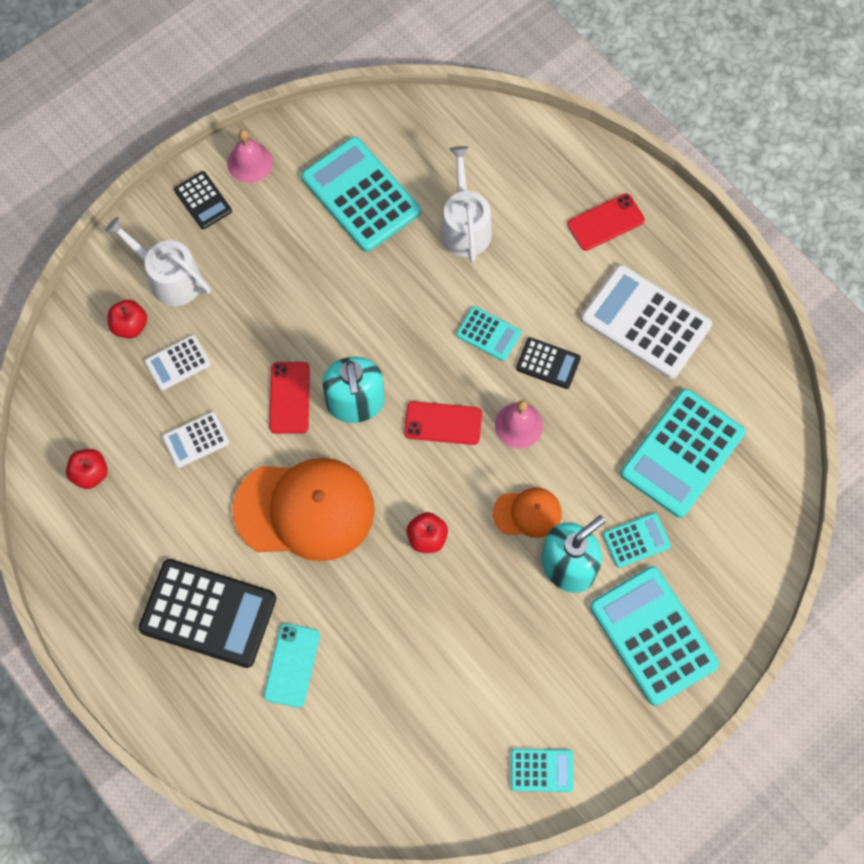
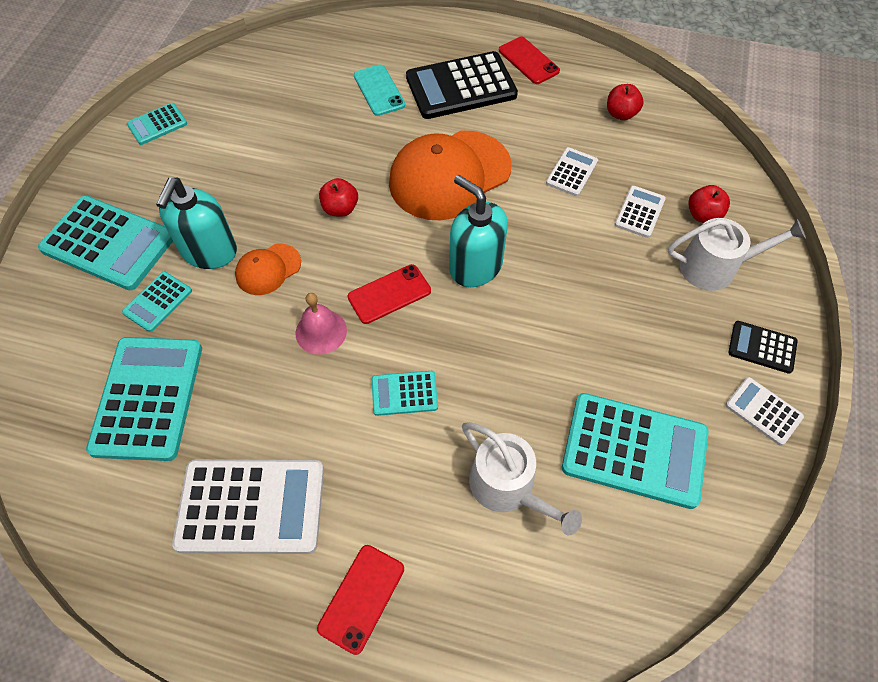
camera: 145 degrees right, 10 degrees down
(250, 162) = (763, 411): pink bell -> white calculator
(289, 398) = (531, 239): red phone -> red phone (528, 61)
(548, 363) = (328, 401): black calculator -> none

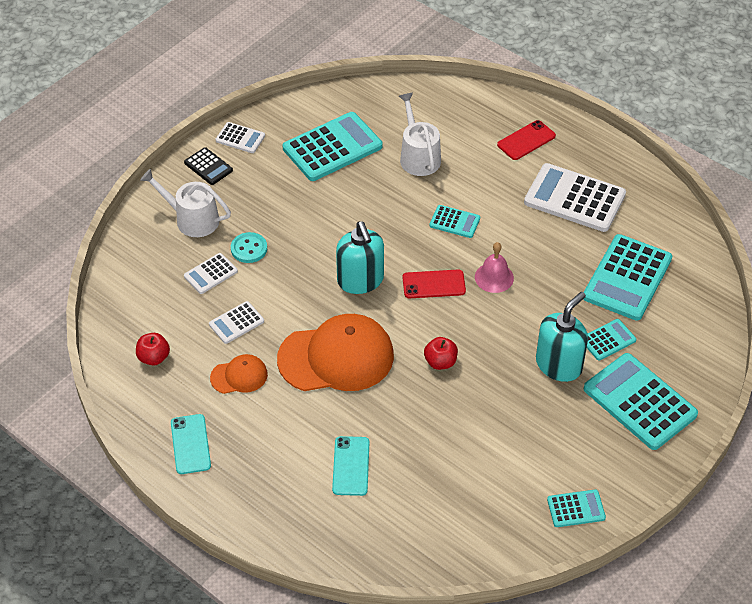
camera: 155 degrees left, 10 degrees down
(268, 269) = (516, 334): orange cap -> orange cap (239, 376)
(461, 86) = (272, 440): black calculator -> none
(528, 61) = (190, 444): red phone -> turquoise phone
(623, 256) = (249, 249): none -> turquoise button
(634, 450) = (332, 147): turquoise calculator -> turquoise calculator turned 105 degrees clockwise
(703, 215) = (166, 254): red apple -> none
(763, 411) = (240, 138): white calculator -> white calculator turned 45 degrees counterclockwise

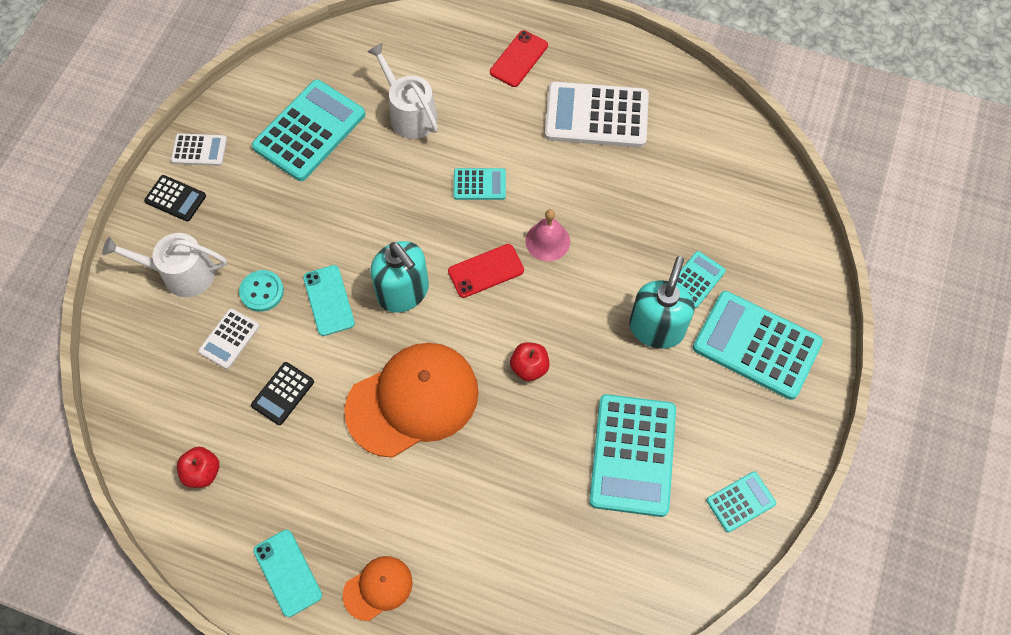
camera: 20 degrees left, 15 degrees up
(236, 323) = (283, 393): white calculator -> black calculator
(239, 376) = (311, 462): orange cap -> orange cap (378, 588)
(351, 466) = (480, 535): turquoise phone -> turquoise phone (329, 300)
(627, 278) = (687, 197): turquoise calculator -> turquoise calculator (633, 455)

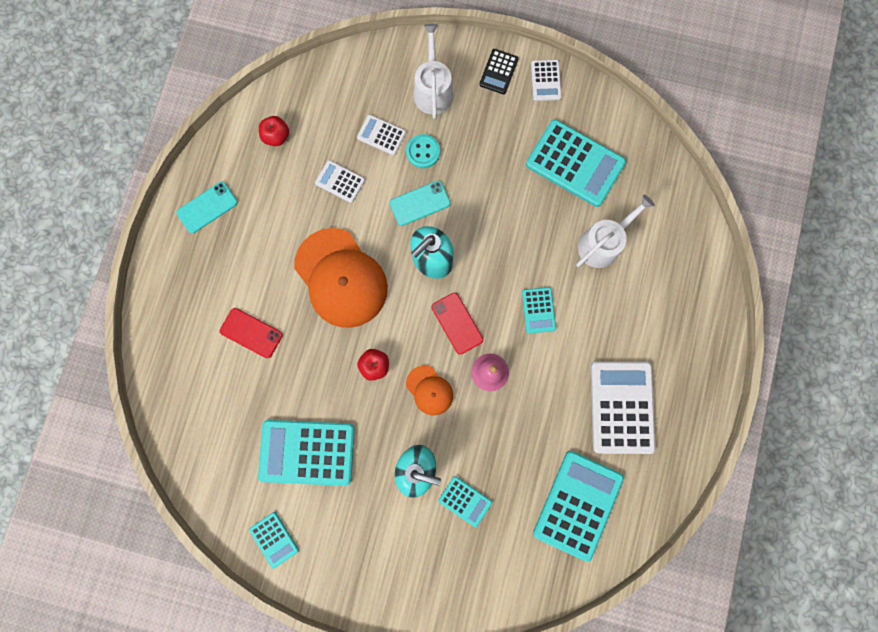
camera: 85 degrees right, 15 degrees up
(283, 393) = (340, 182): black calculator -> white calculator
(378, 588) = (199, 271): orange cap -> orange cap (429, 390)
(519, 59) = (674, 332): red phone -> red phone (251, 333)
(756, 345) = (408, 554): turquoise calculator -> turquoise calculator (577, 505)

